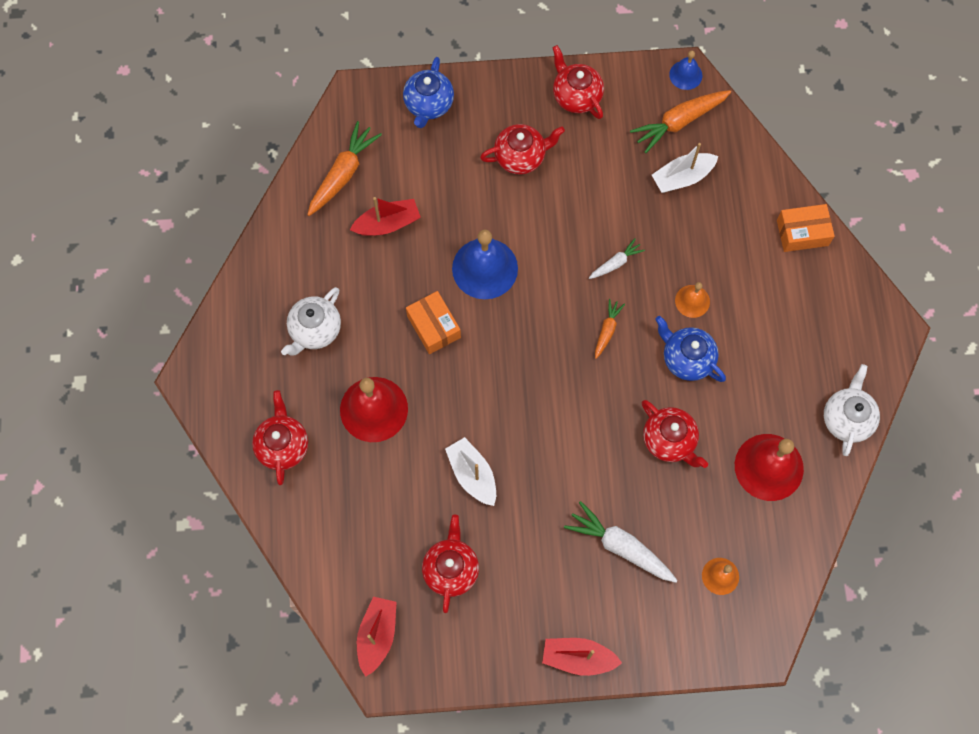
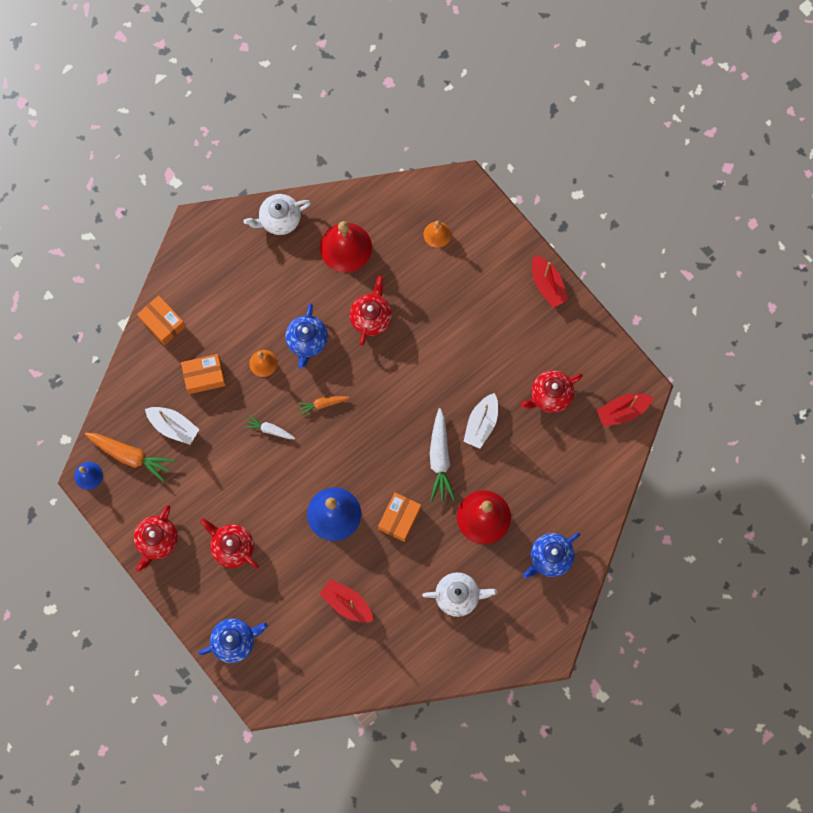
camera: 125 degrees left, 5 degrees up
(283, 445) = (550, 558): red teapot -> blue teapot
(343, 174) = (331, 662): orange carrot -> none
(620, 546) = (461, 304): white carrot -> white carrot (440, 458)
(716, 237) = (204, 376): none -> orange box

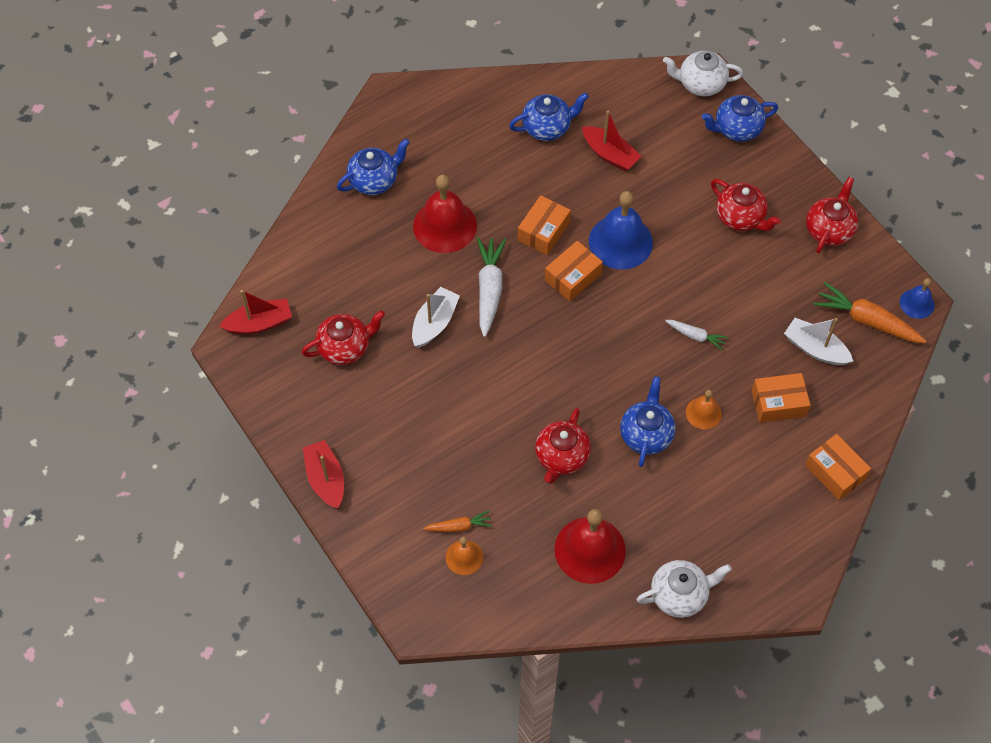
camera: 175 degrees left, 15 degrees down
(322, 404) = (629, 359): orange carrot -> orange carrot (459, 526)
(372, 476) = (573, 277): none -> orange box
(404, 628) = (547, 127): none -> blue teapot
(458, 596) = (483, 152): white teapot -> white teapot (700, 84)

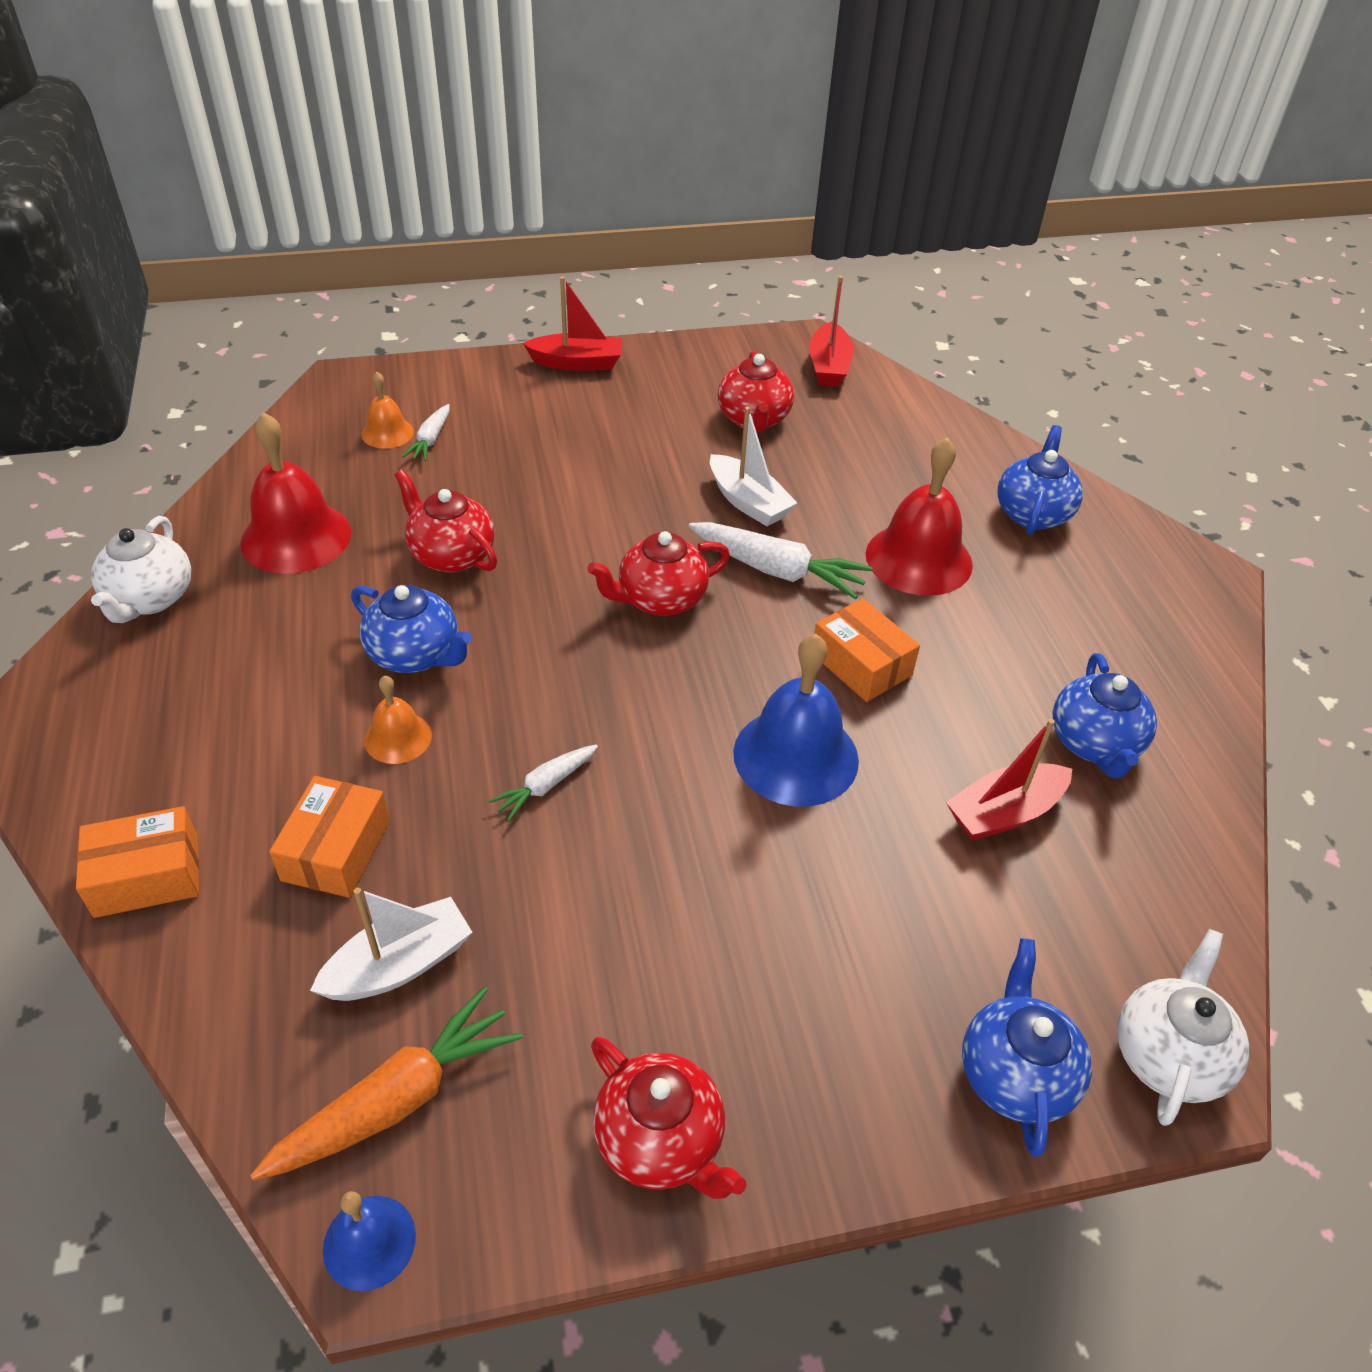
camera: 110 degrees right, 15 degrees down
(374, 180) = (1032, 513): blue teapot -> blue teapot turned 150 degrees counterclockwise
(459, 526) = (430, 440): orange carrot -> white carrot
(573, 277) = (752, 669): orange box -> none
(740, 217) = (770, 972): red teapot -> red teapot (660, 599)

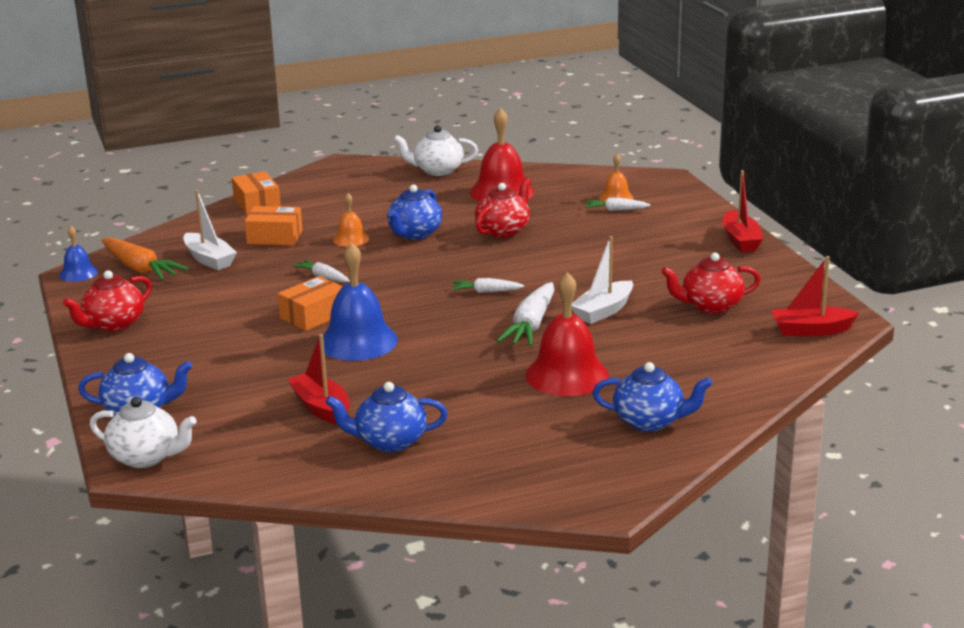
camera: 85 degrees right, 20 degrees down
(660, 599) = (486, 292): red teapot -> white carrot
(861, 664) = (445, 358): orange box -> orange box (313, 315)

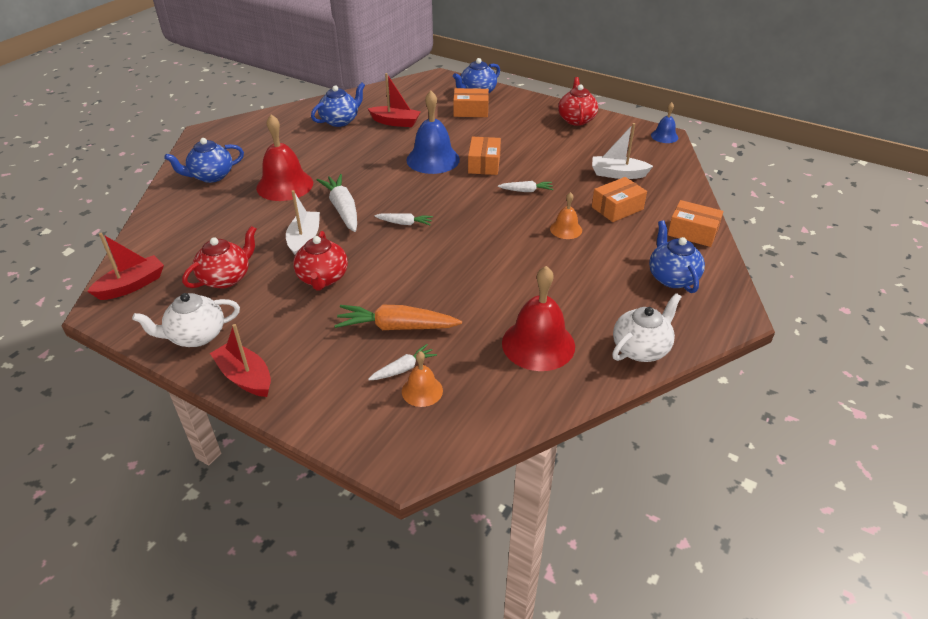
camera: 140 degrees right, 15 degrees up
(140, 269) = (640, 152): orange carrot -> orange carrot (396, 327)
(146, 457) = (438, 81): white teapot -> white teapot (196, 336)
(201, 386) = (471, 111): none -> orange box
(414, 234) = (530, 254): blue teapot -> blue teapot (672, 277)
(486, 292) = (404, 223): white carrot -> white carrot turned 45 degrees clockwise
(503, 231) = (469, 290): red teapot -> red teapot (323, 278)

